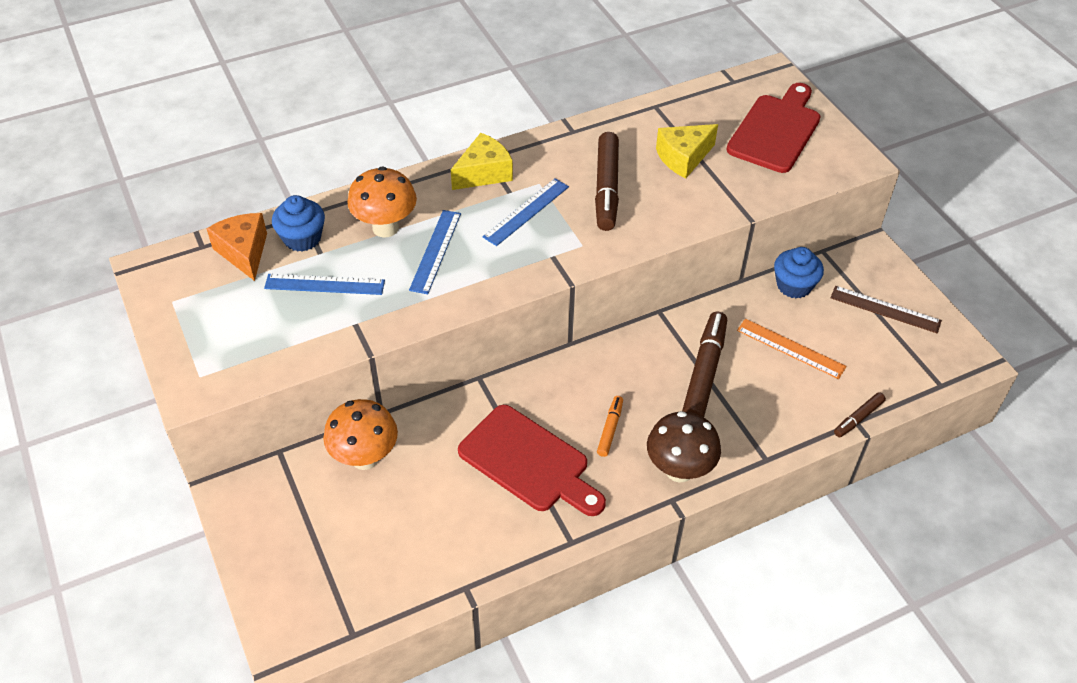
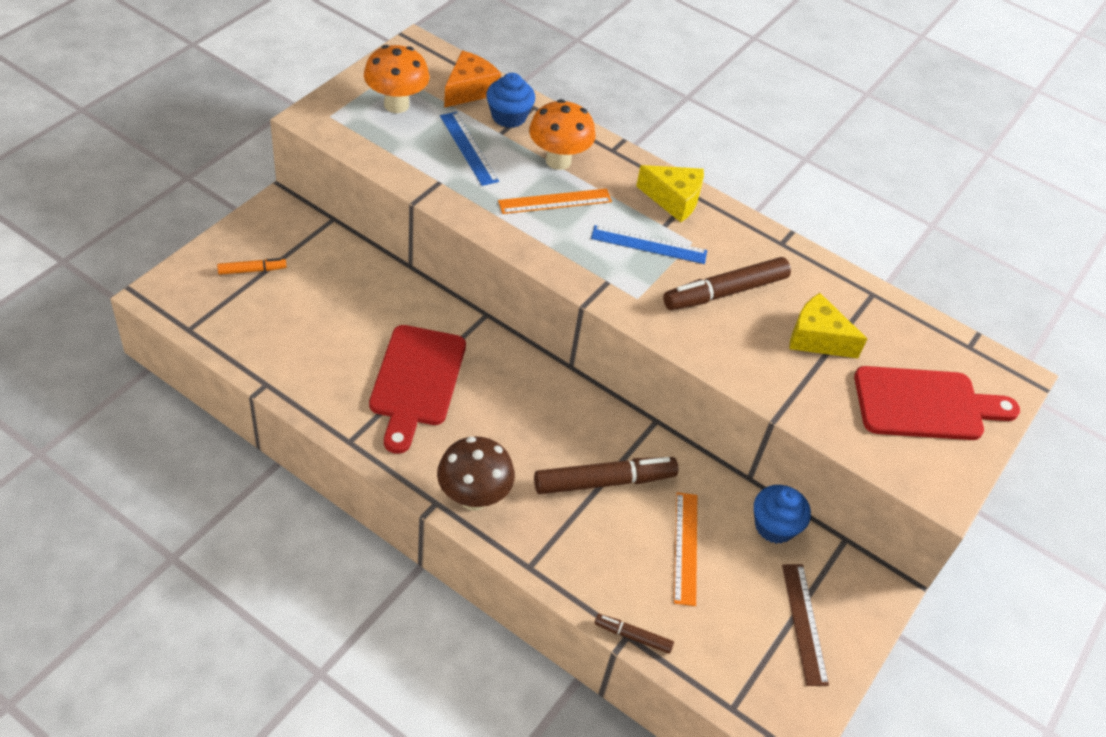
camera: 55 degrees right, 0 degrees up
(365, 458) = (357, 272): orange mushroom -> orange mushroom (396, 105)
(435, 251) = (555, 201): blue ruler -> orange ruler
(610, 429) = (488, 428): orange marker -> orange marker (252, 270)

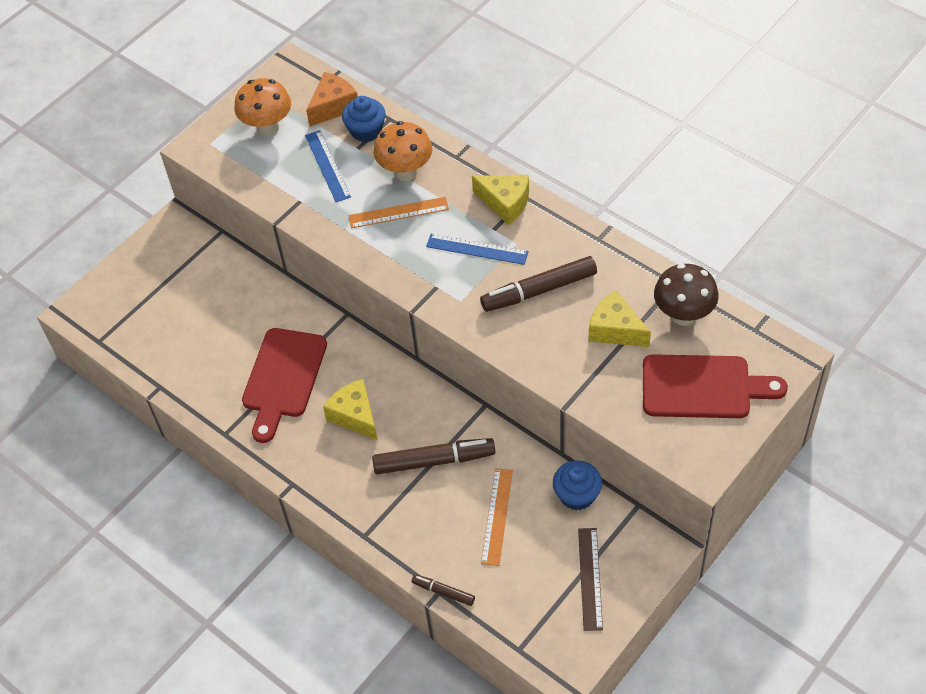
camera: 15 degrees right, 5 degrees up
(252, 270) = (151, 284): orange marker -> none
(473, 497) = (323, 479): brown mushroom -> brown mushroom (683, 315)
(505, 427) = (355, 416): none -> yellow cheese

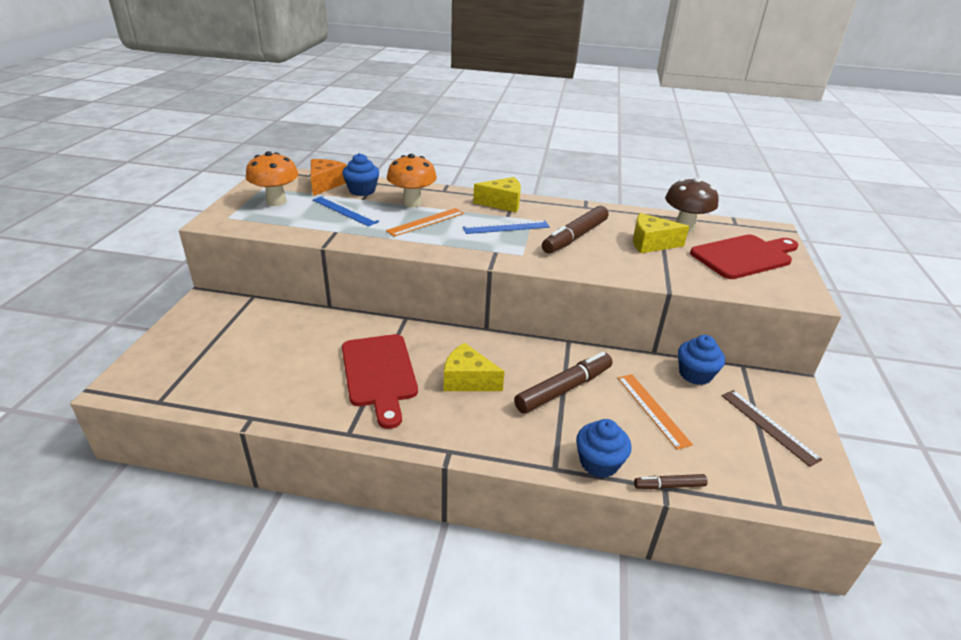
camera: 35 degrees left, 20 degrees down
(403, 547) = (599, 463): none -> blue cupcake

